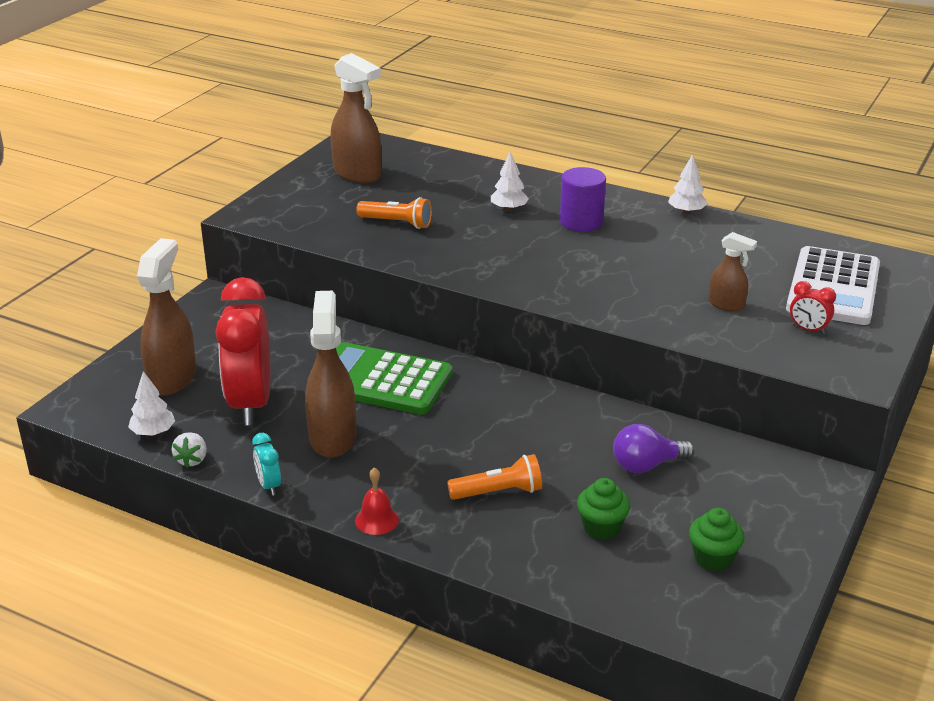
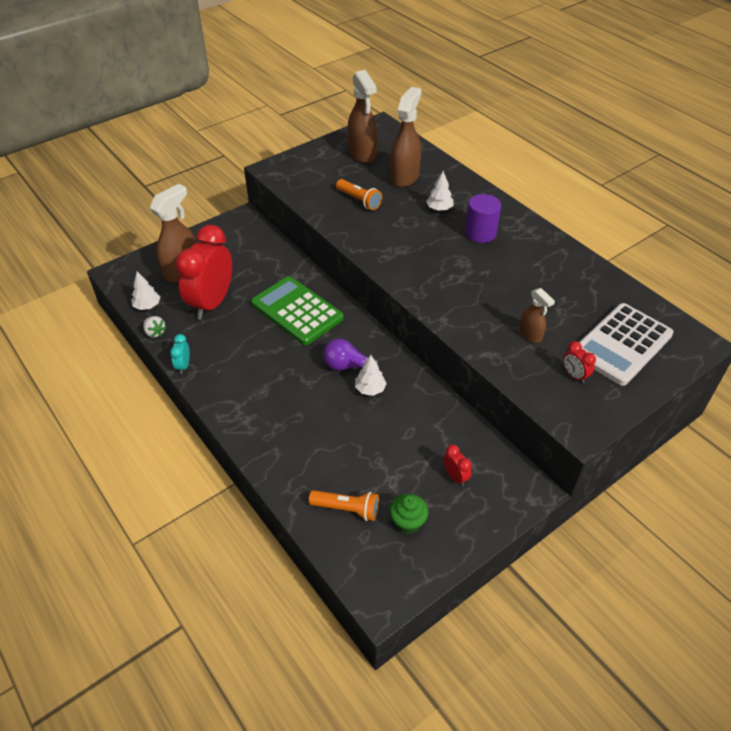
camera: 25 degrees right, 15 degrees up
(192, 460) = (155, 332): white strawberry -> white strawberry turned 75 degrees counterclockwise
(332, 437) = (241, 344): brown spray bottle -> brown spray bottle (405, 177)
(376, 520) = (226, 413): red bell -> none
(498, 492) = (309, 420): orange flashlight -> orange flashlight (347, 509)
(601, 528) = (353, 470): green cupcake -> none
(646, 465) = (416, 433): purple light bulb -> purple light bulb (346, 365)
(686, 212) = (561, 245): white tree -> white tree (370, 389)
(730, 494) = (455, 477): none -> red clock

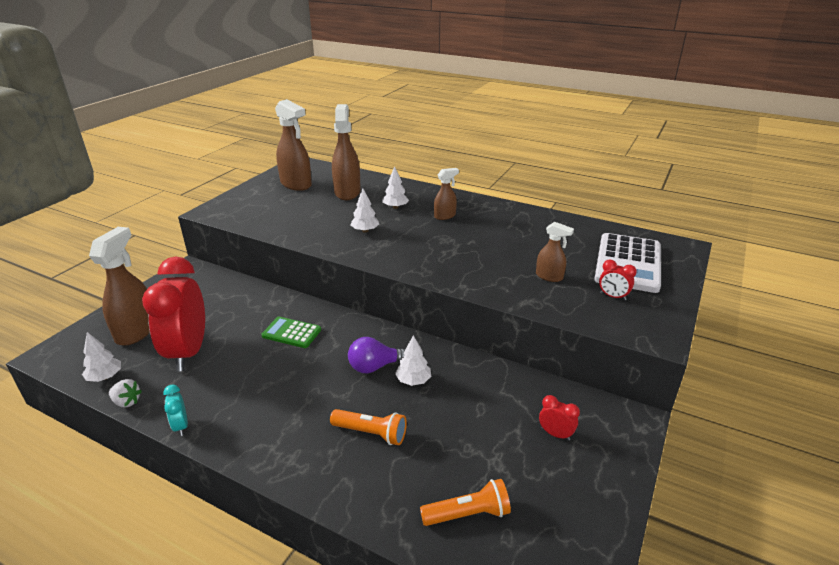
camera: 25 degrees left, 15 degrees down
(297, 311) = (291, 333): green calculator -> green calculator, size x0.54
(359, 200) = (315, 217): orange flashlight -> orange flashlight (371, 433)
(394, 230) = (365, 231): none -> white tree
(407, 522) = (542, 501): green cupcake -> none
(480, 233) = (445, 216): purple cylinder -> brown spray bottle

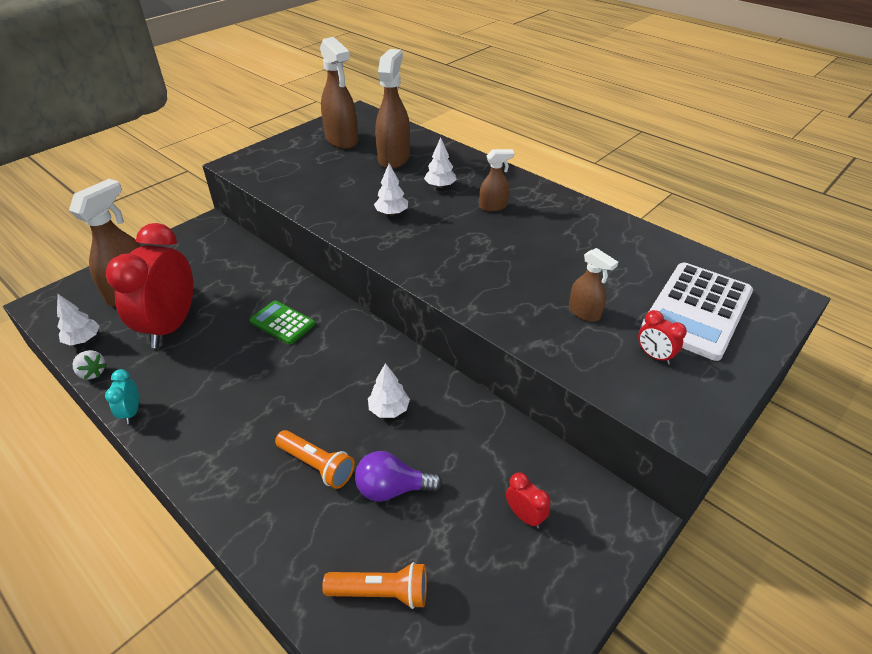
camera: 15 degrees right, 10 degrees up
(375, 367) = (354, 383): purple light bulb -> purple light bulb (392, 489)

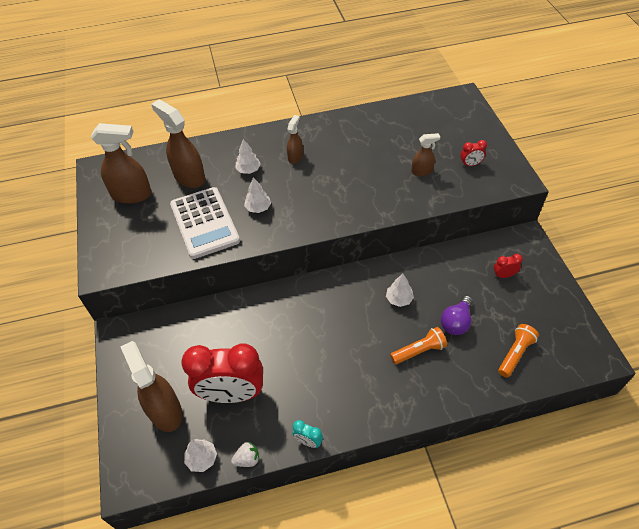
camera: 55 degrees left, 10 degrees up
(171, 326) = (232, 394): red clock -> red clock turned 45 degrees counterclockwise
(282, 323) = (281, 324): green calculator -> none
(697, 310) = (450, 130): white calculator -> white calculator (204, 223)

